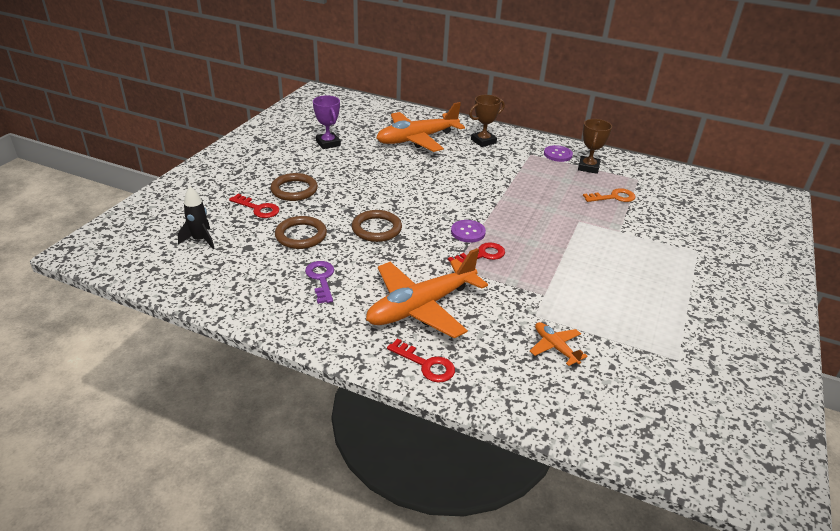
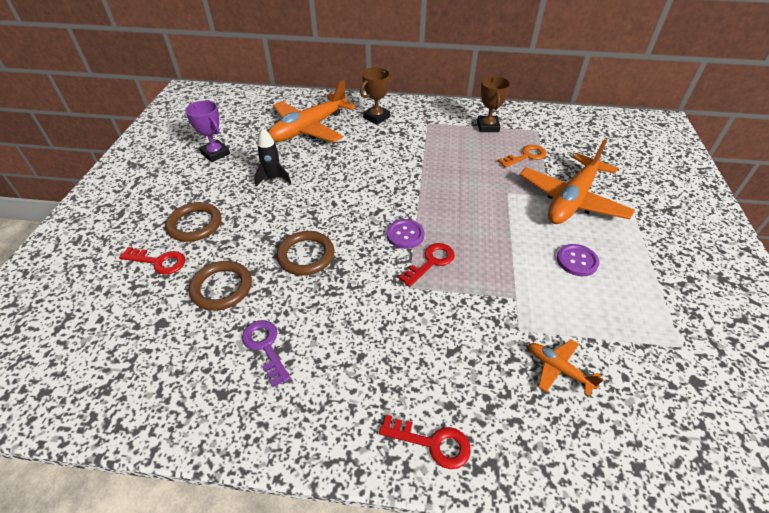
camera: 15 degrees left, 10 degrees up
(200, 240) = (96, 328): black rocket -> black rocket (273, 178)
(421, 307) = (394, 355): orange plane -> orange plane (571, 200)
(557, 154) = (453, 118): purple button -> purple button (577, 261)

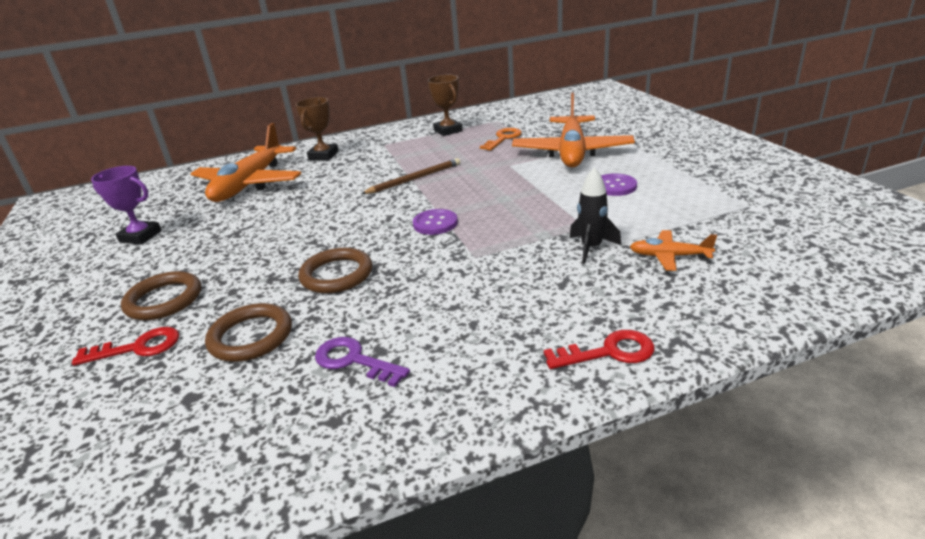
camera: 25 degrees left, 15 degrees down
(273, 178) = (239, 232): black rocket -> black rocket (591, 248)
(423, 175) = (414, 179): none -> brown pencil
(431, 262) = (481, 232): red key -> none

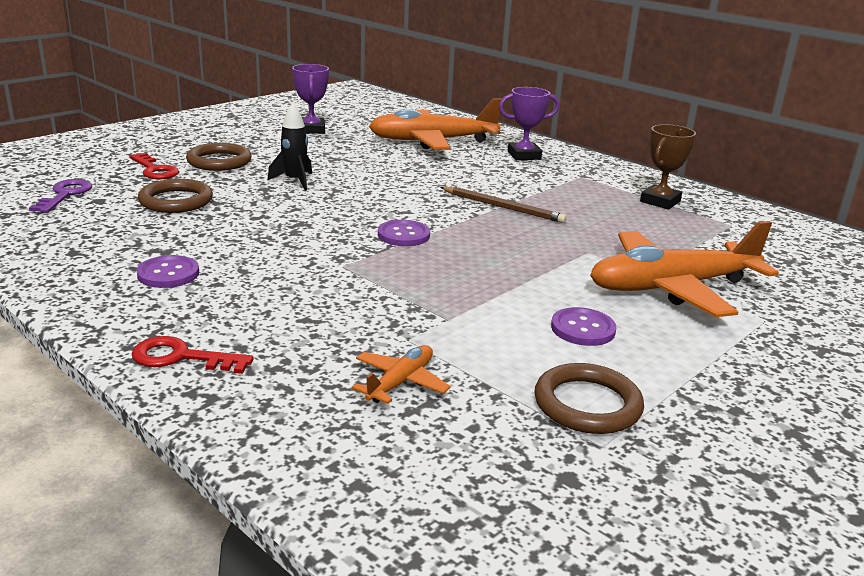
camera: 60 degrees right, 5 degrees down
(323, 155) = (524, 155): brown trophy -> purple trophy
(336, 274) = (280, 211): brown ring -> brown ring (587, 404)
(354, 361) = (149, 244): purple key -> purple key (65, 195)
(436, 351) = (168, 274): none -> purple button
(503, 138) = (671, 237): orange key -> none
(591, 248) = (395, 328): black rocket -> black rocket (295, 181)
(608, 352) = (181, 357): red key -> red key turned 135 degrees clockwise
(669, 256) = (400, 382): orange plane -> orange plane turned 45 degrees clockwise

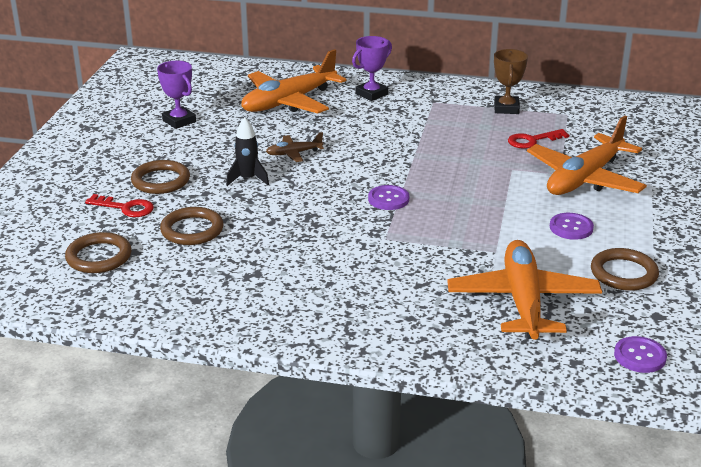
camera: 30 degrees left, 5 degrees up
(65, 195) = (99, 257): purple key -> brown ring
(168, 274) = (288, 289): purple button -> purple button (640, 356)
(181, 357) = (389, 338): red key -> red key (532, 140)
(371, 175) = (294, 153): none -> brown plane
(400, 382) = (523, 301): orange plane -> orange plane, size x2.20
(503, 207) = (419, 150): brown pencil -> none

